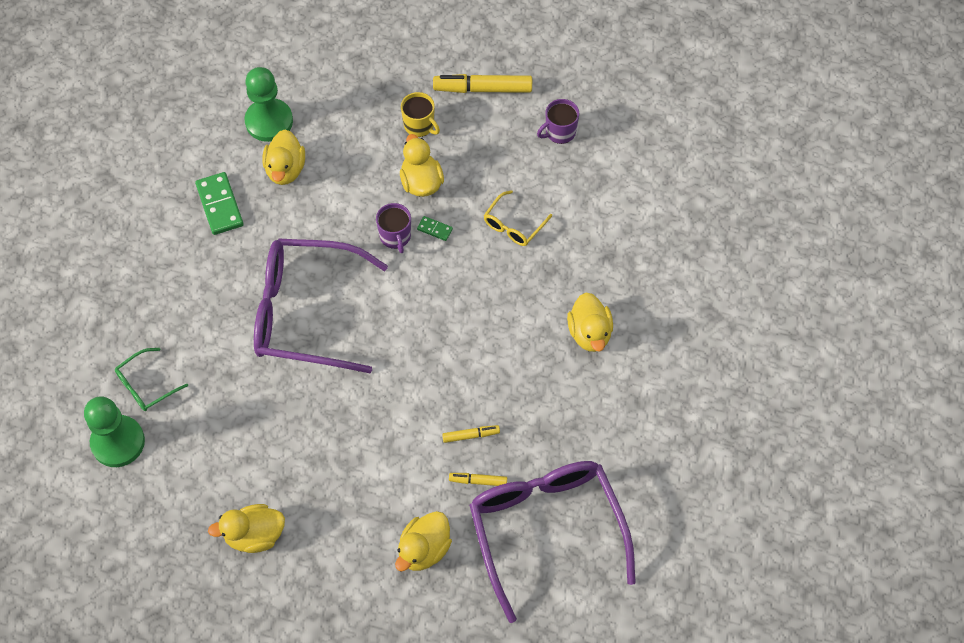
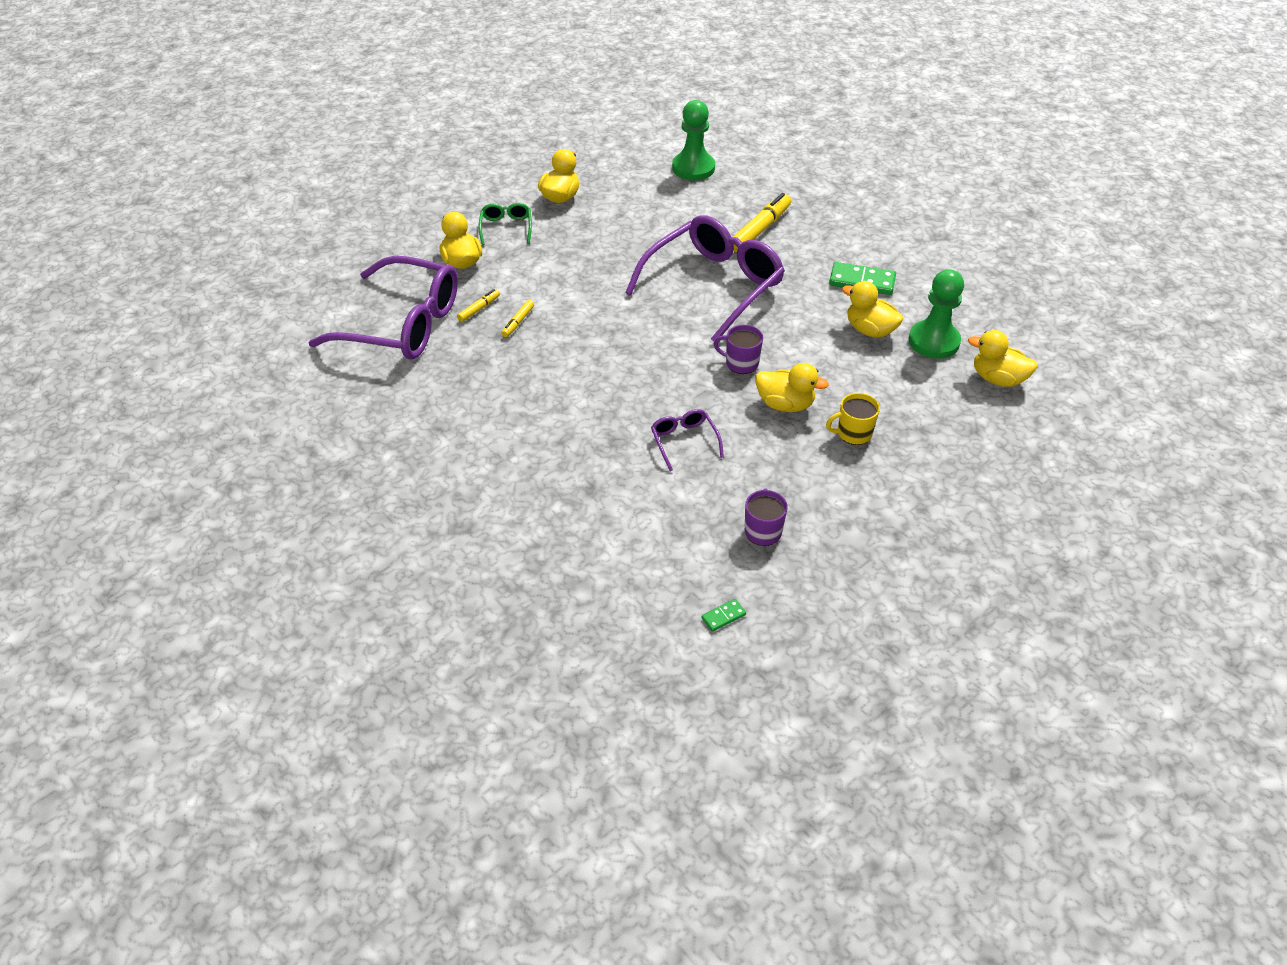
camera: 125 degrees right, 15 degrees down
(146, 385) = (726, 193): green glasses -> green glasses (506, 228)
(434, 229) = (726, 389): green domino -> green domino (723, 616)
(483, 89) = (865, 500): yellow marker -> yellow marker (760, 229)
(513, 225) = (684, 441): yellow glasses -> purple glasses
(589, 333) = (529, 433): yellow duck -> yellow duck (997, 379)

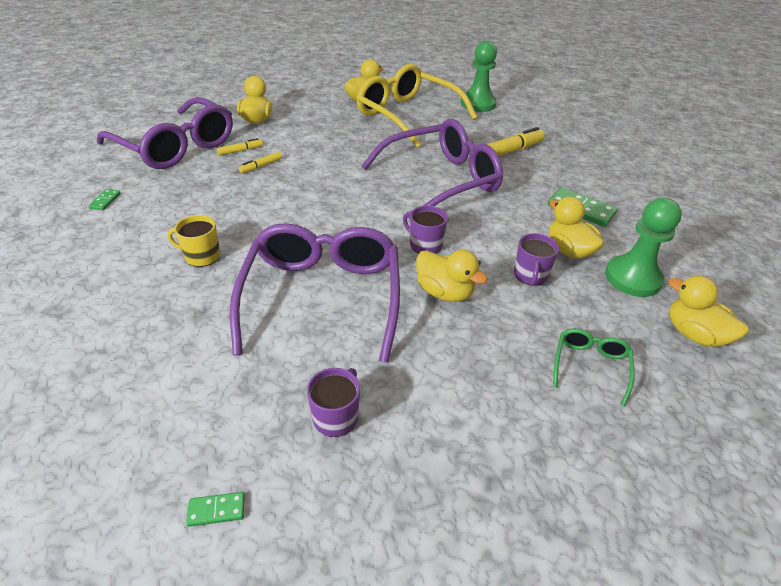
camera: 20 degrees right, 5 degrees down
(392, 412) = (105, 201): none -> green domino
(506, 228) = (307, 108): green glasses -> green glasses (590, 366)
(626, 207) = (407, 115): none -> yellow glasses
(684, 441) = (322, 297): purple glasses -> purple glasses, size x2.31
(848, 365) = (530, 275): none -> purple mug
(853, 433) = (500, 342): yellow mug -> yellow mug (201, 256)

